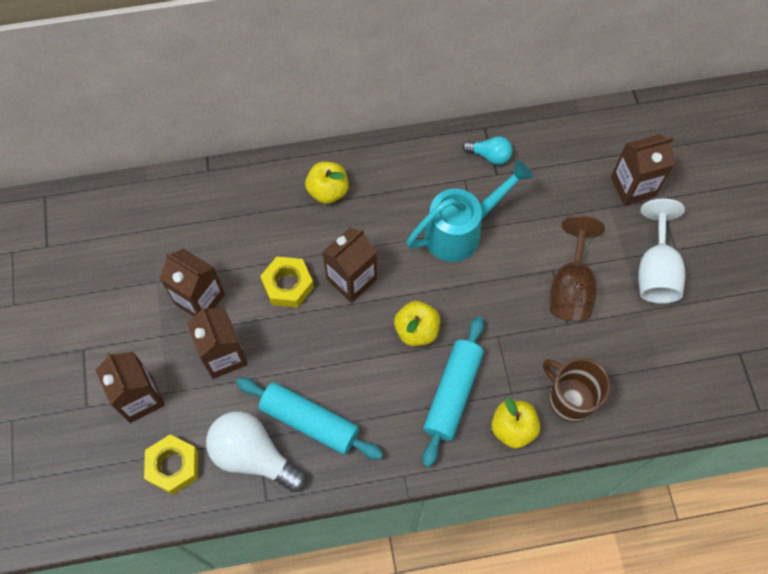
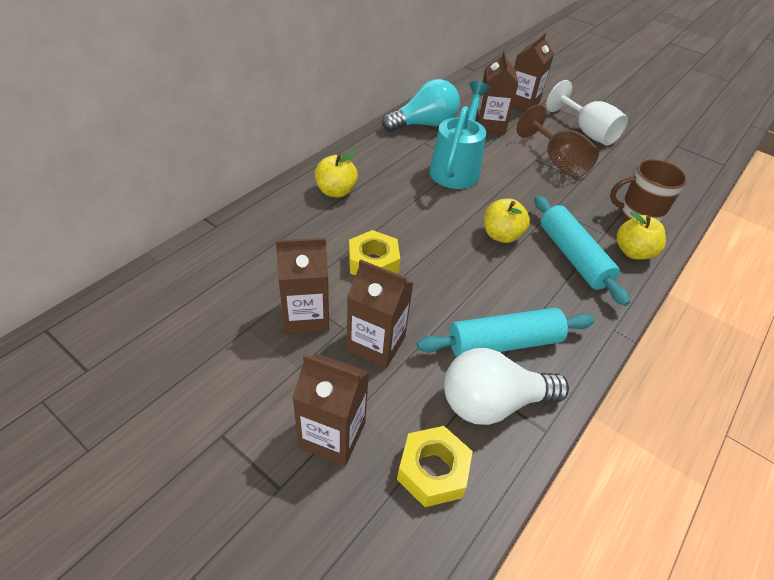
camera: 45 degrees left, 20 degrees down
(351, 279) = (418, 232): brown carton -> brown carton (490, 125)
(489, 155) = (424, 124): turquoise light bulb -> turquoise light bulb, size x1.87

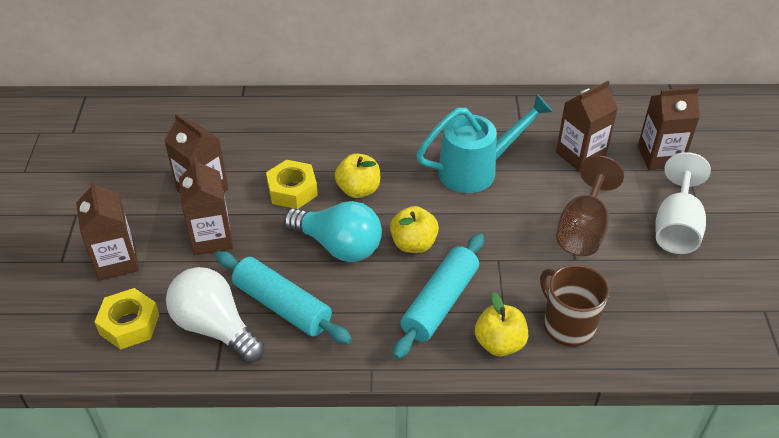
camera: 55 degrees right, 0 degrees up
(336, 191) = (351, 124): yellow apple -> yellow apple (358, 189)
(424, 124) = (517, 116): turquoise light bulb -> turquoise light bulb (338, 245)

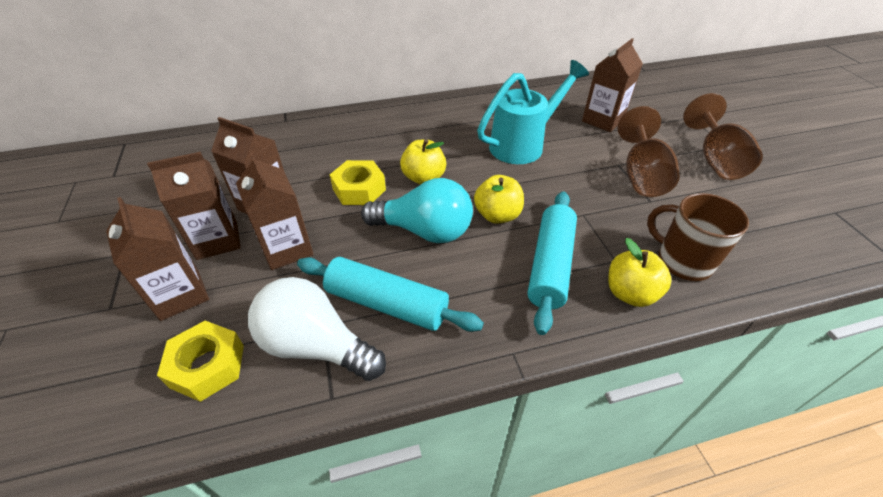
camera: 15 degrees left, 0 degrees up
(659, 156) = (665, 111): brown carton -> brown carton (217, 240)
(676, 227) = (715, 159): white goblet -> brown goblet

